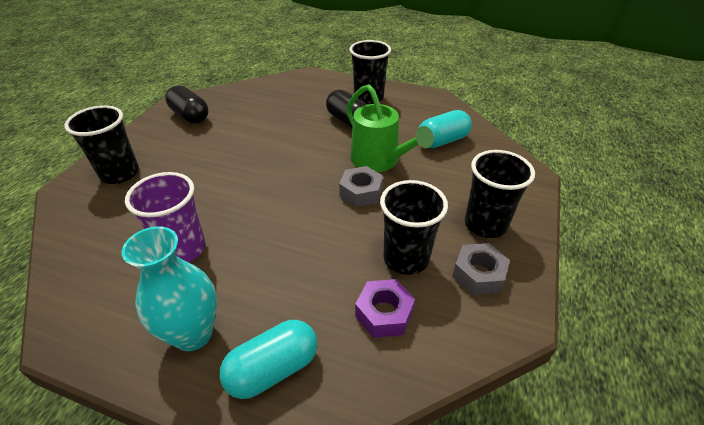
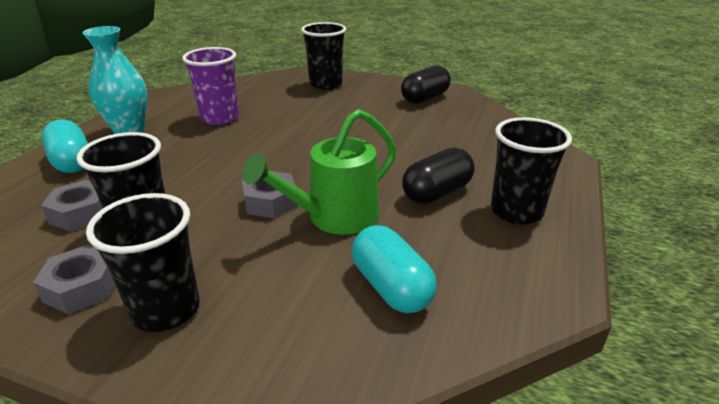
camera: 90 degrees right, 10 degrees down
(384, 313) = (81, 213): purple nut -> grey nut

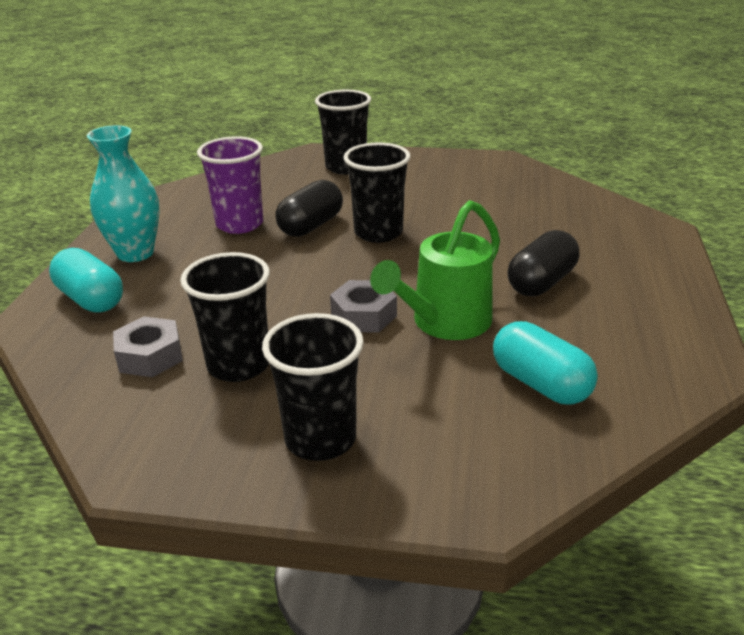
camera: 10 degrees left, 0 degrees up
(82, 287) = (212, 432): grey nut -> none
(425, 98) = (475, 173): black capsule -> black capsule (311, 226)
(516, 211) = (633, 292): black cup -> black cup (378, 233)

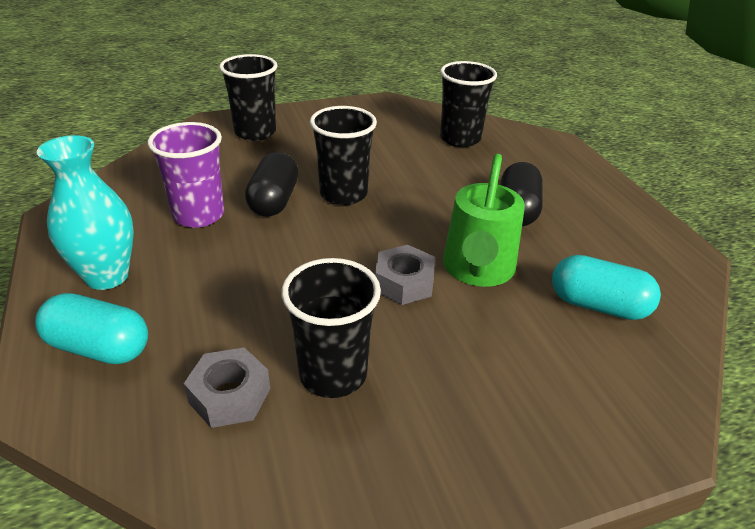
camera: 30 degrees left, 5 degrees up
(320, 439) = (478, 427): black cup -> black cup (460, 139)

